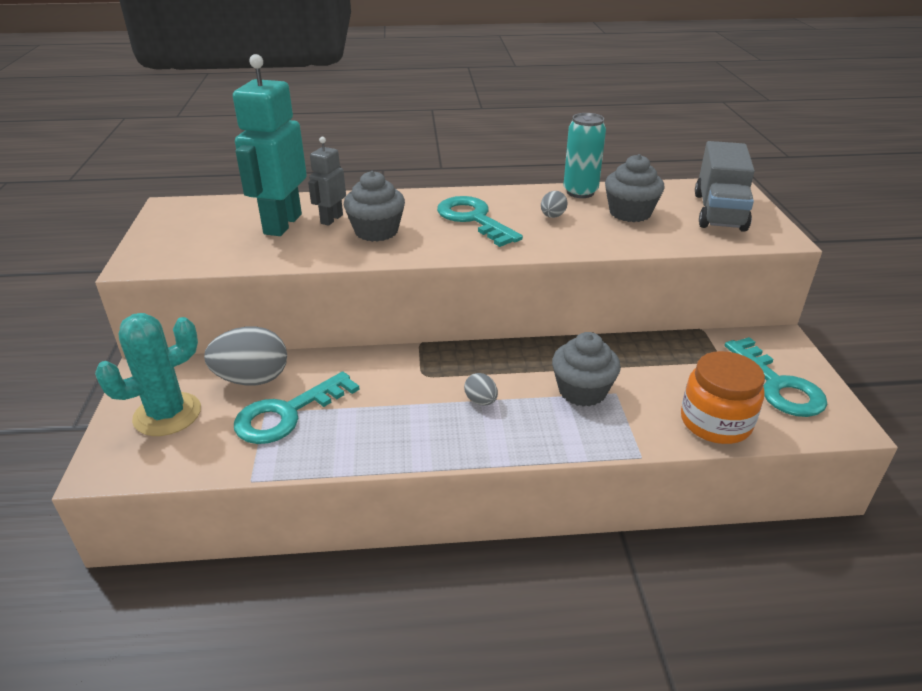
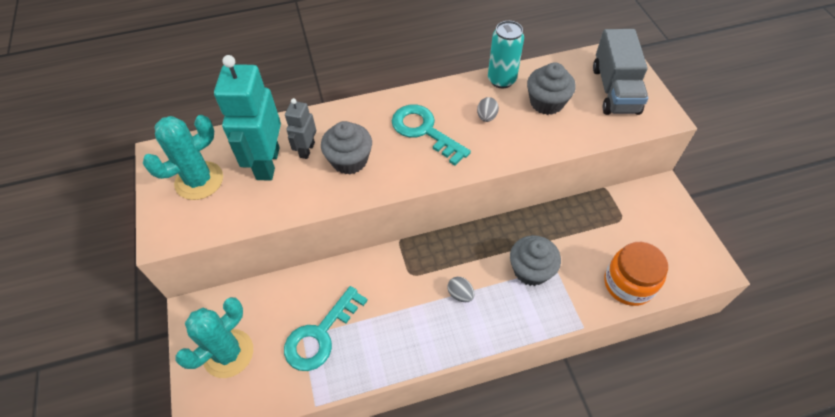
camera: 10 degrees left, 20 degrees up
(200, 228) = (199, 181): none -> turquoise cactus
(252, 379) = (281, 304): grey egg -> none
(778, 385) = (666, 239): turquoise key -> none

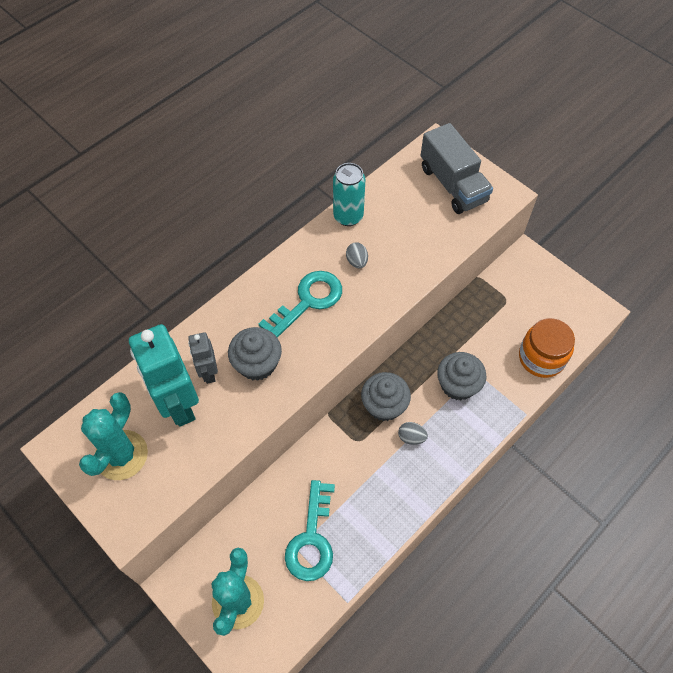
camera: 30 degrees left, 5 degrees up
(424, 130) = (308, 301): turquoise key -> turquoise key turned 120 degrees clockwise
(546, 102) = (401, 223): grey cupcake -> grey cupcake (384, 405)

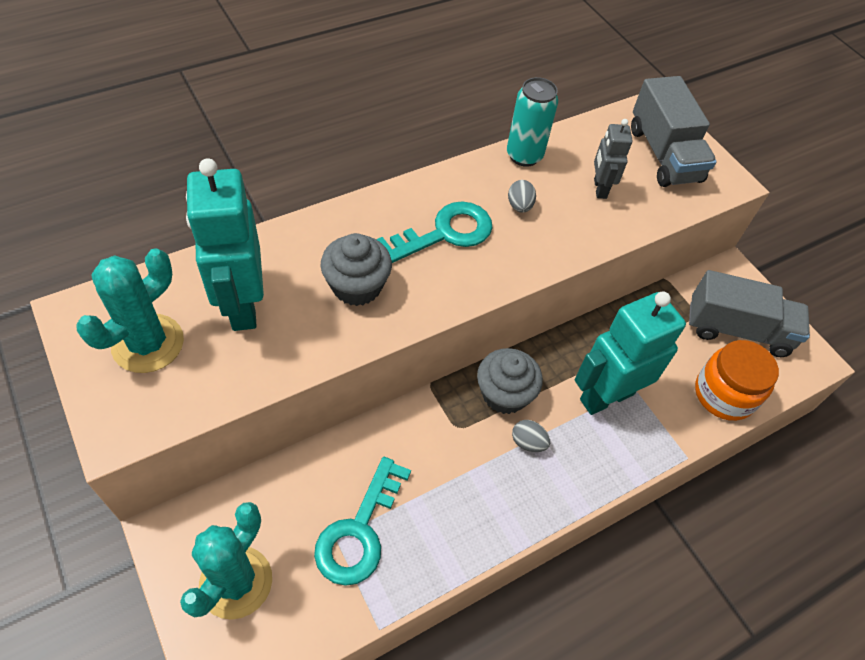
camera: 10 degrees right, 5 degrees down
(208, 372) = (293, 279): grey robot -> grey robot (599, 188)
(458, 385) = (606, 396): grey cupcake -> turquoise robot
(540, 303) = (737, 330): none -> grey truck

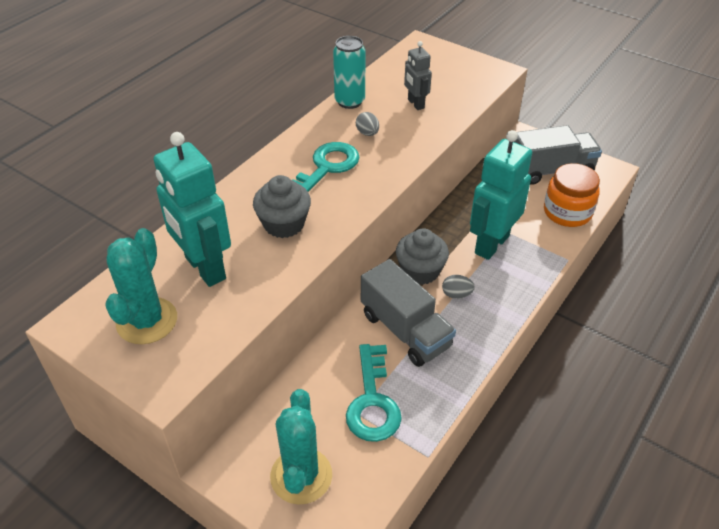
camera: 20 degrees left, 10 degrees down
(664, 154) = (445, 69): grey truck -> grey truck (405, 330)

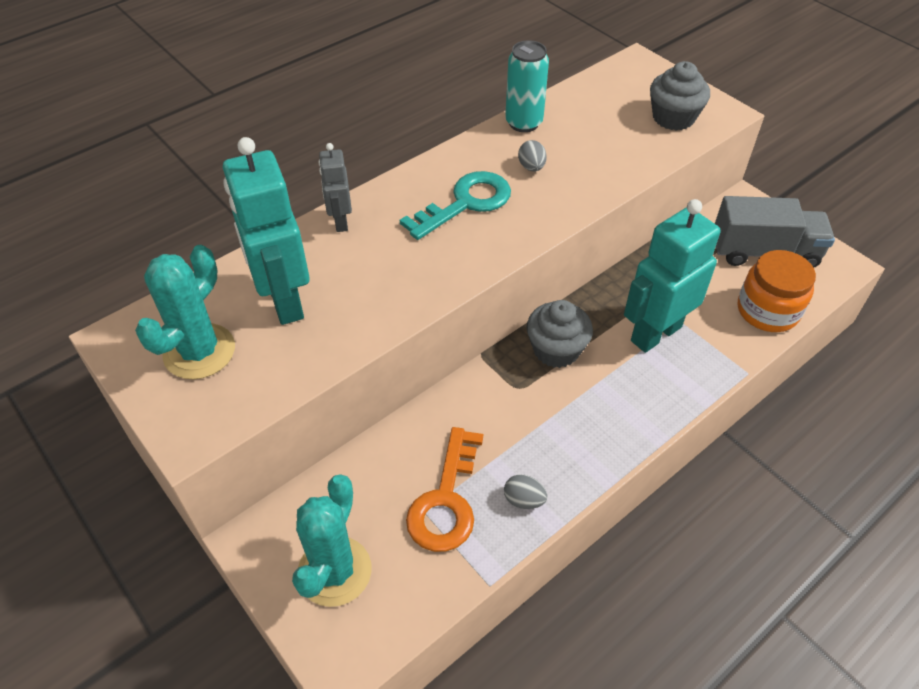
camera: 15 degrees right, 5 degrees up
(284, 224) = (393, 264): grey cupcake -> grey cupcake (673, 118)
(372, 401) = (446, 500): turquoise key -> orange key
(405, 330) = (513, 420): grey truck -> none
(415, 104) = (604, 139): grey robot -> grey robot (340, 221)
(456, 294) = (591, 389): grey egg -> grey egg (524, 500)

